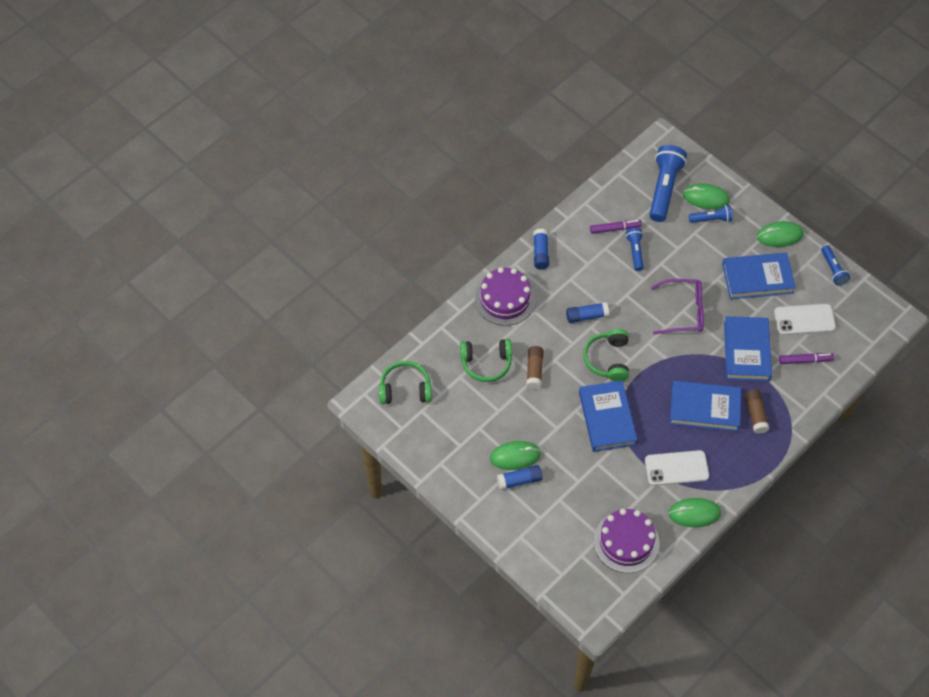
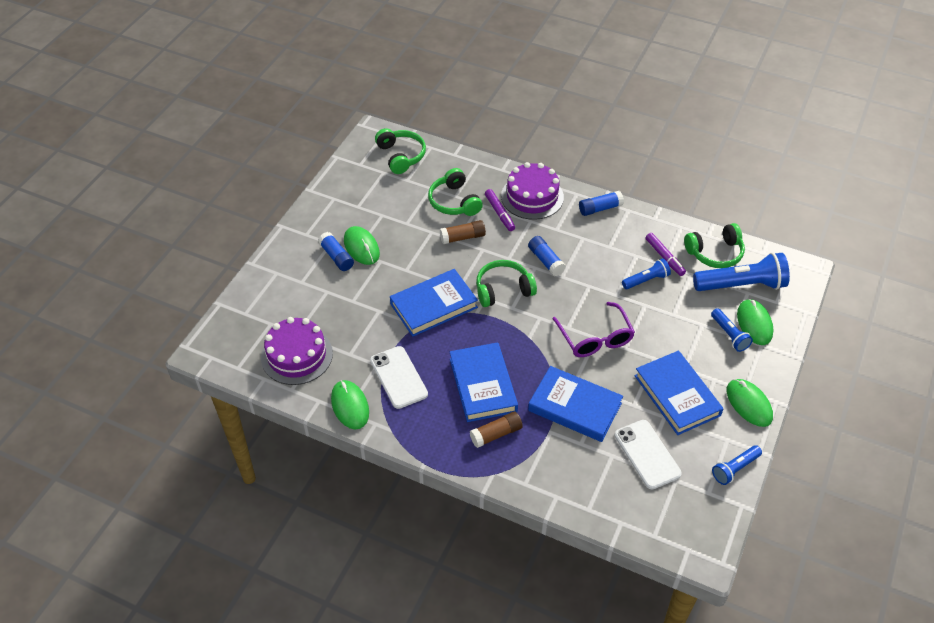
camera: 70 degrees right, 10 degrees down
(623, 191) = (715, 253): none -> green headphones
(746, 351) = (574, 407): blue book -> blue book turned 45 degrees clockwise
(805, 360) = (591, 467): purple marker -> purple marker (499, 213)

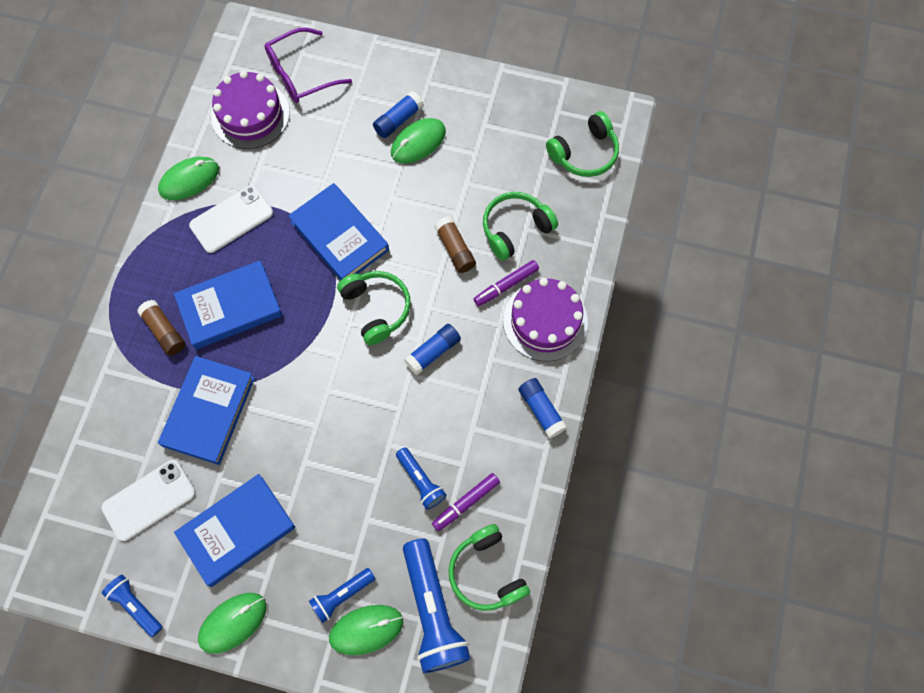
camera: 80 degrees right, 20 degrees up
(595, 338) = (314, 425): purple glasses -> purple glasses (300, 74)

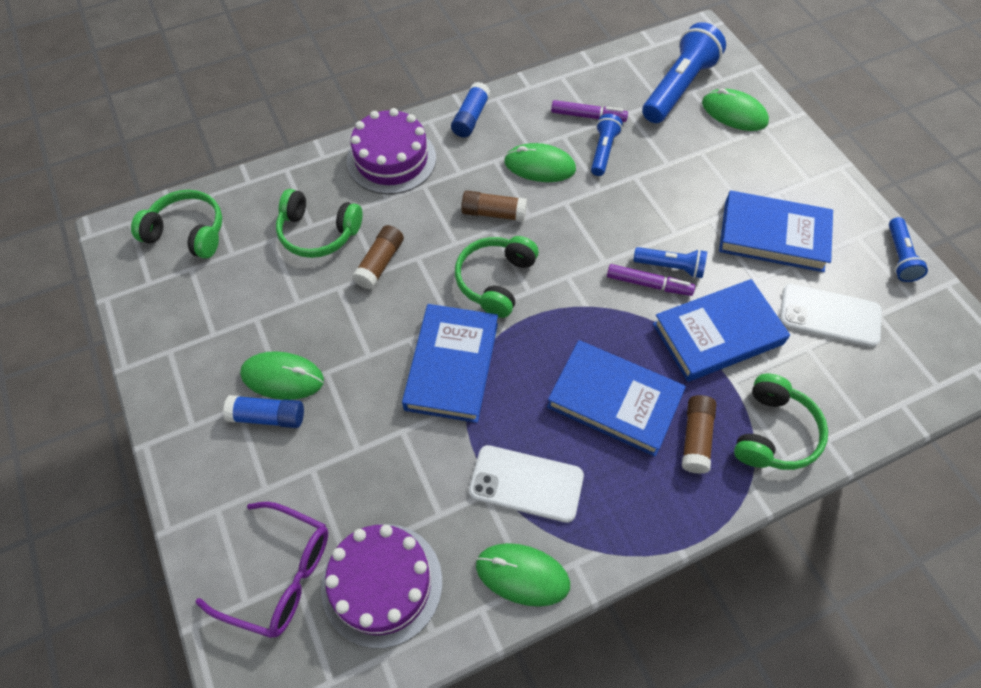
camera: 130 degrees left, 10 degrees down
(233, 622) = (828, 188): green mouse -> green mouse (539, 166)
(342, 595) = (731, 141): blue flashlight -> blue flashlight (670, 267)
(433, 352) = (494, 213): blue glue stick -> brown glue stick
(486, 572) = (620, 76): green headphones -> green headphones (773, 433)
(506, 285) = (382, 204): purple marker -> purple marker (648, 284)

